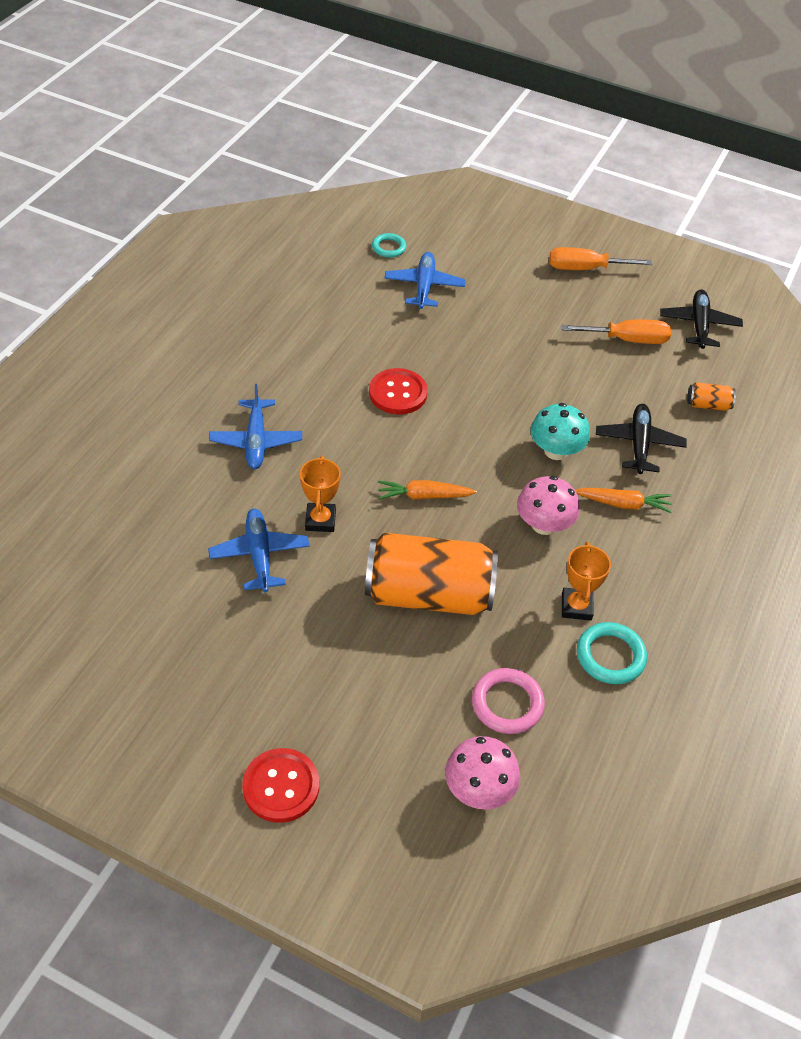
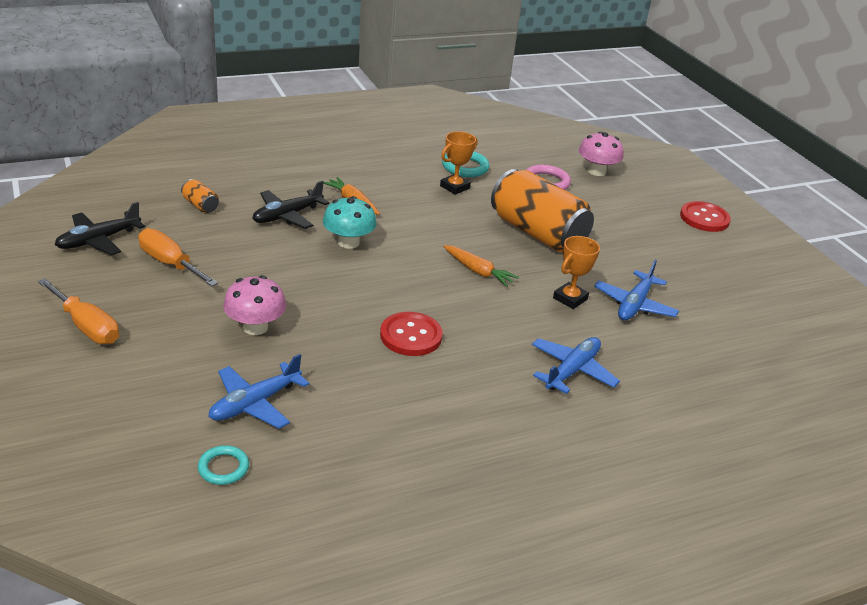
camera: 140 degrees left, 15 degrees down
(544, 524) = (418, 220): pink mushroom -> pink mushroom (255, 327)

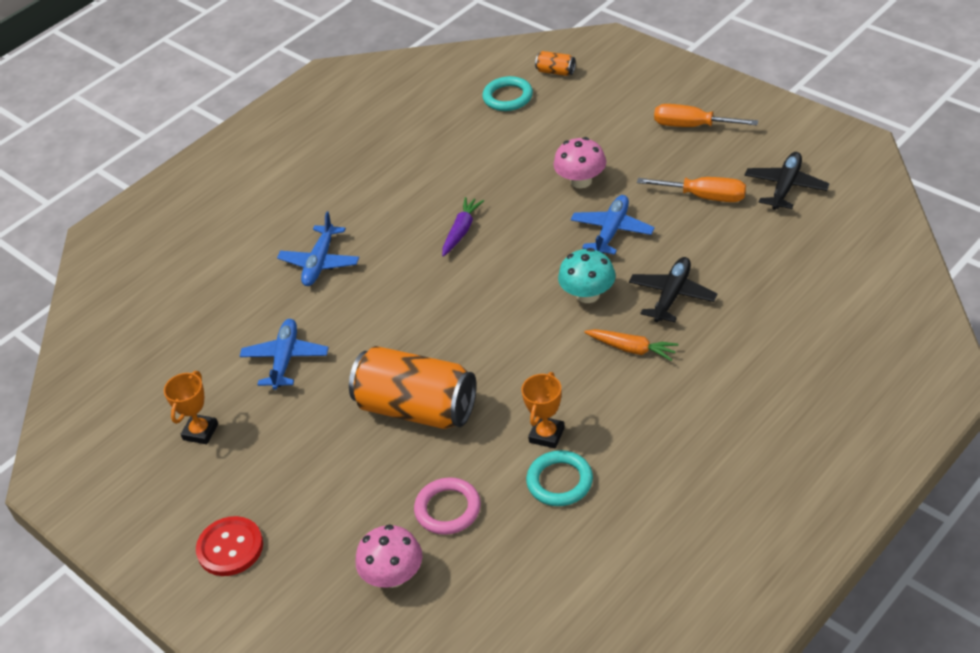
camera: 165 degrees right, 10 degrees up
(200, 205) = (759, 264): orange can -> orange can (556, 72)
(223, 468) = (508, 97): turquoise ring -> turquoise ring, size x1.52
(255, 403) = (526, 135): blue plane -> blue plane (612, 231)
(411, 336) = (461, 231): red button -> purple carrot
(478, 271) = (447, 323): orange carrot -> none
(570, 298) = (348, 335): orange trophy -> orange trophy (200, 432)

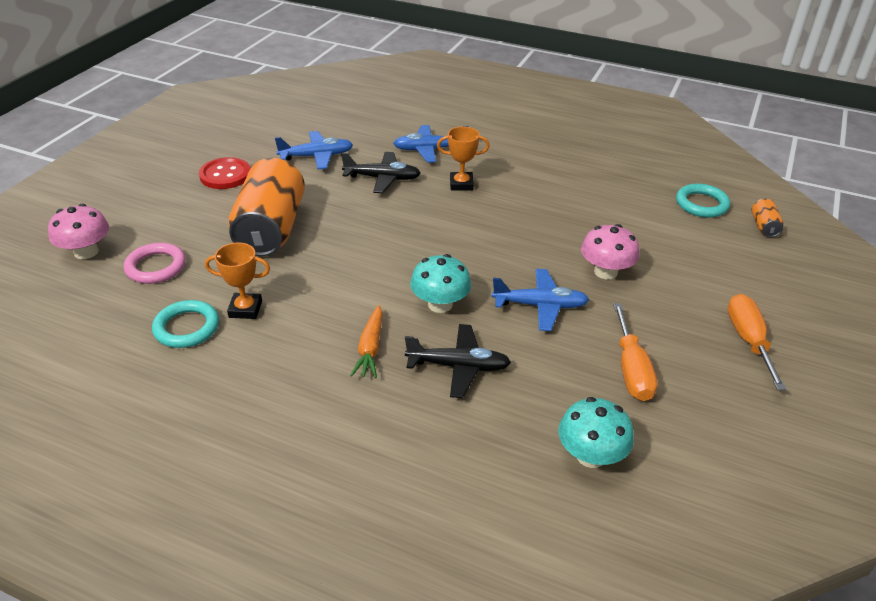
camera: 65 degrees right, 5 degrees down
(200, 432) = (237, 137): orange trophy -> orange trophy (461, 184)
(230, 548) = (124, 172): red button -> red button (225, 175)
(461, 231) = (498, 212): purple carrot -> none
(785, 187) = (689, 442): black plane -> black plane (382, 178)
(786, 240) = (590, 455): none -> turquoise mushroom

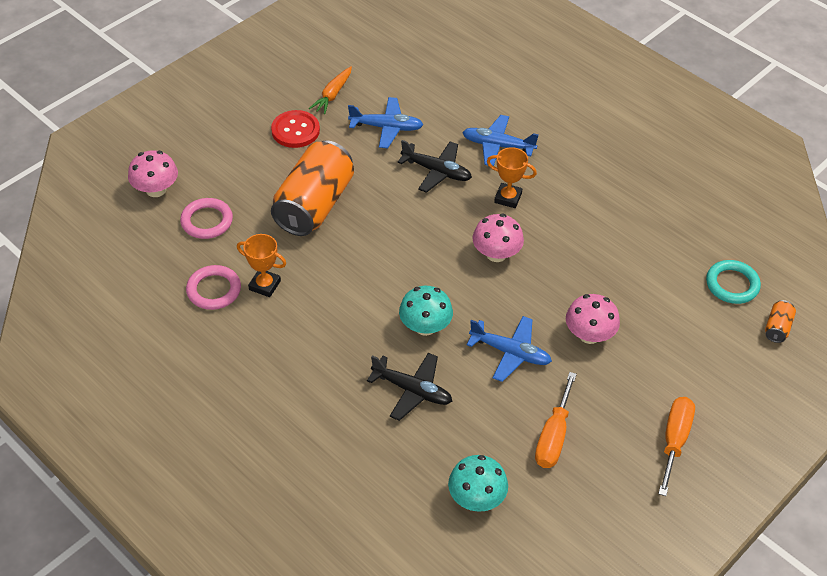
camera: 20 degrees right, 10 degrees up
(187, 327) = (214, 290): turquoise ring -> pink ring
(370, 348) = (349, 352): orange carrot -> orange carrot (332, 95)
(476, 228) = (496, 254): none -> pink mushroom

